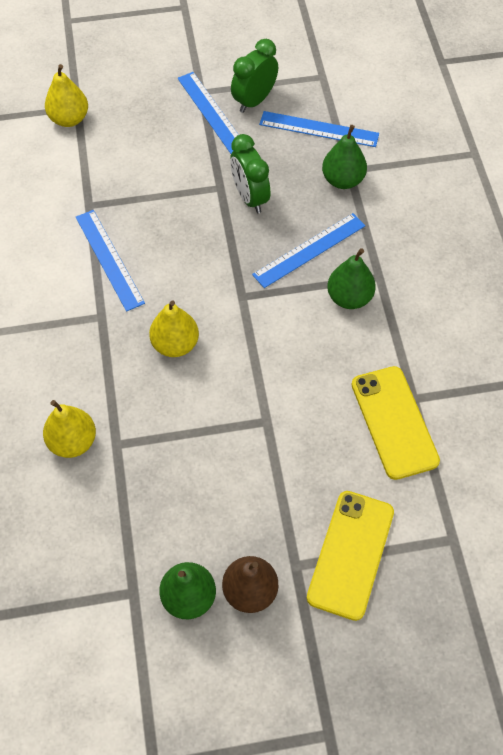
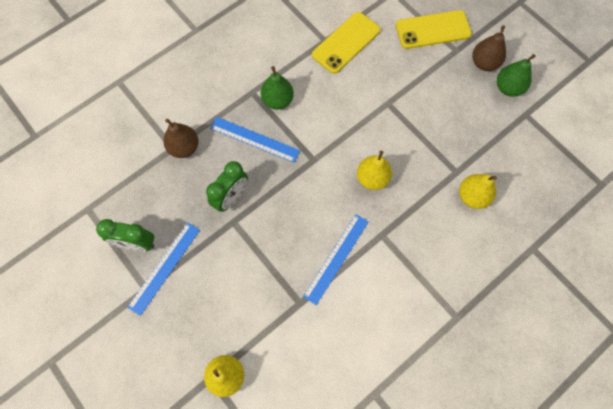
camera: 120 degrees left, 10 degrees up
(319, 129) = (144, 185): blue ruler -> none
(343, 180) = (184, 147): green pear -> brown pear

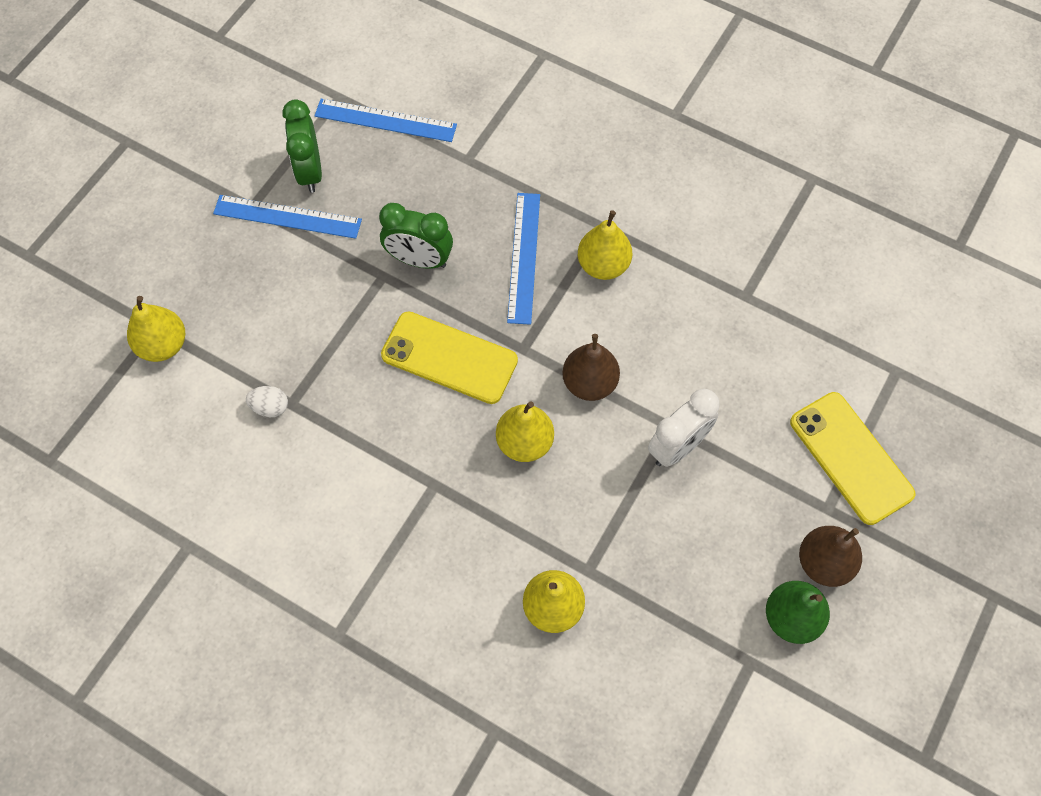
camera: 70 degrees right, 5 degrees down
(184, 147) = (473, 173): brown pear -> brown pear (589, 383)
(277, 100) = (603, 265): green pear -> yellow pear
(298, 316) = (270, 407): none -> white egg
(336, 258) = (374, 431): blue ruler -> blue ruler (385, 120)
(346, 43) = (755, 328): yellow phone -> yellow phone (449, 358)
(401, 104) = (678, 447): none -> white clock

